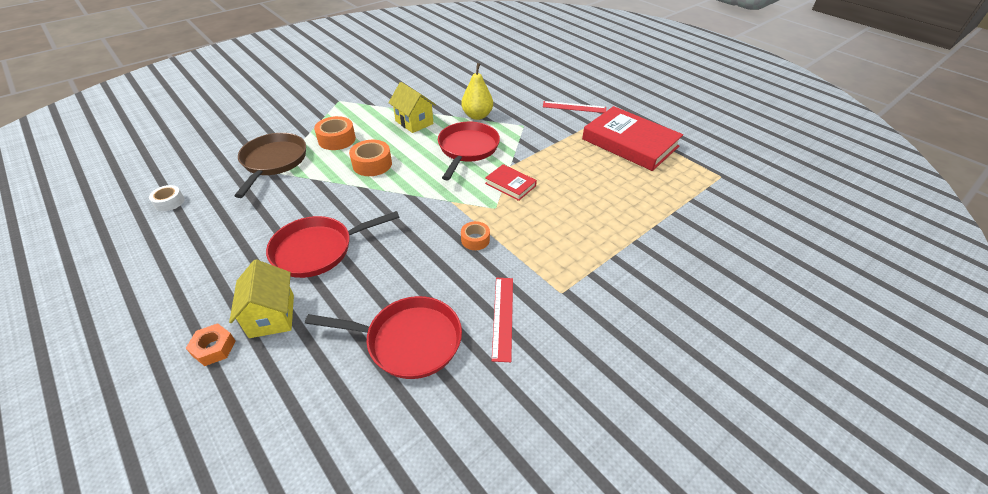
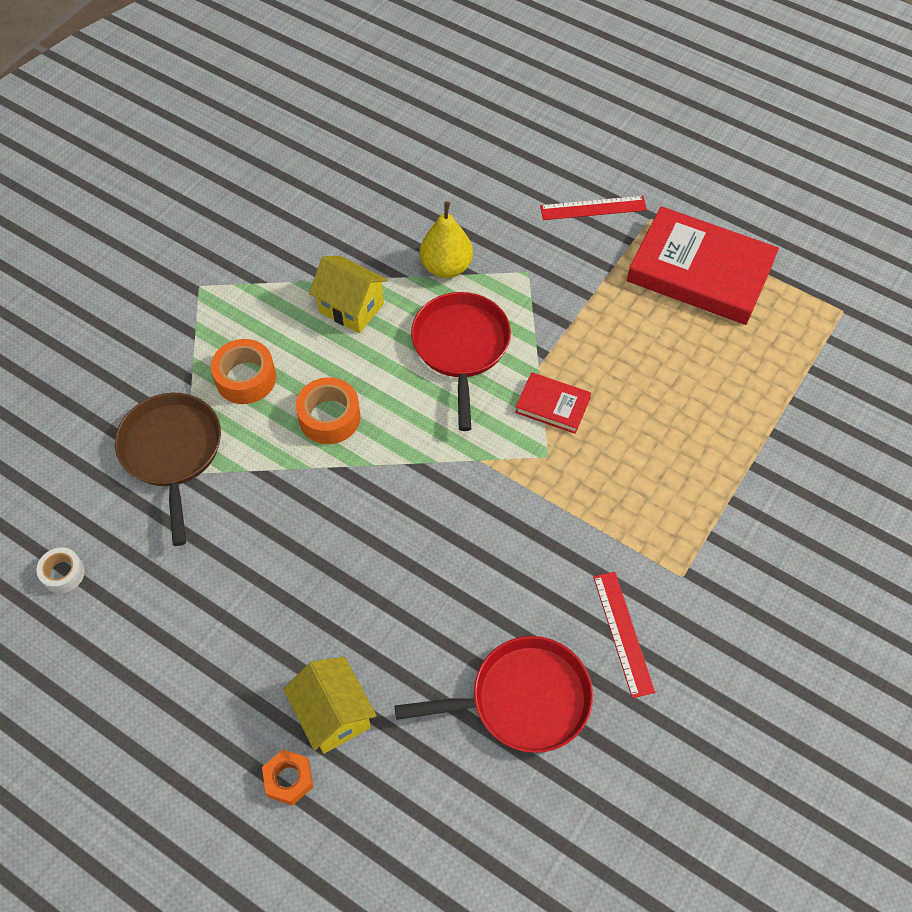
camera: 15 degrees left, 15 degrees up
(318, 250) = (336, 596): red pan -> none
(475, 240) = (542, 521): orange tape -> none

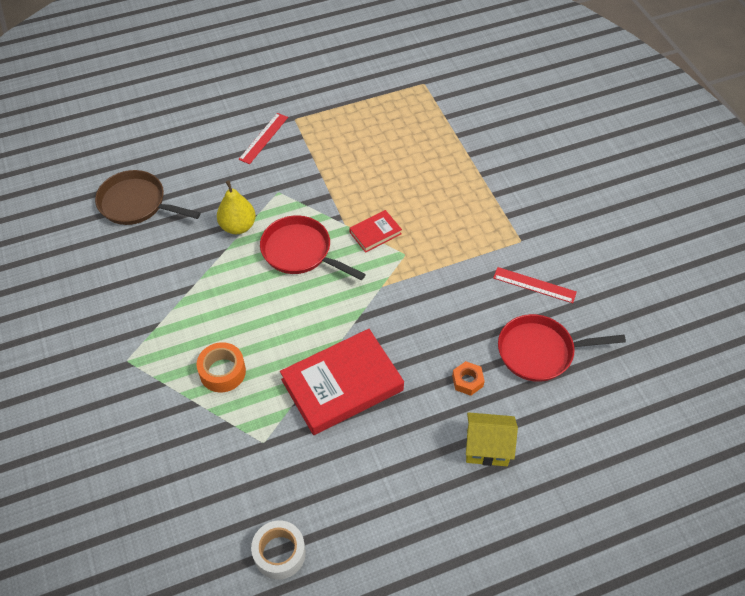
camera: 55 degrees left, 5 degrees down
(63, 573) = (279, 553): white tape -> white tape, size x1.59
(172, 453) = (242, 442): brown pan -> brown pan (136, 204)
(288, 779) = (511, 493): orange nut -> orange nut (467, 381)
(329, 417) = (290, 343): orange tape -> none
(351, 308) = (222, 288): yellow house -> none
(522, 699) = (540, 352): red pan -> red pan turned 120 degrees counterclockwise
(700, 271) = (348, 121): red book -> red book (342, 385)

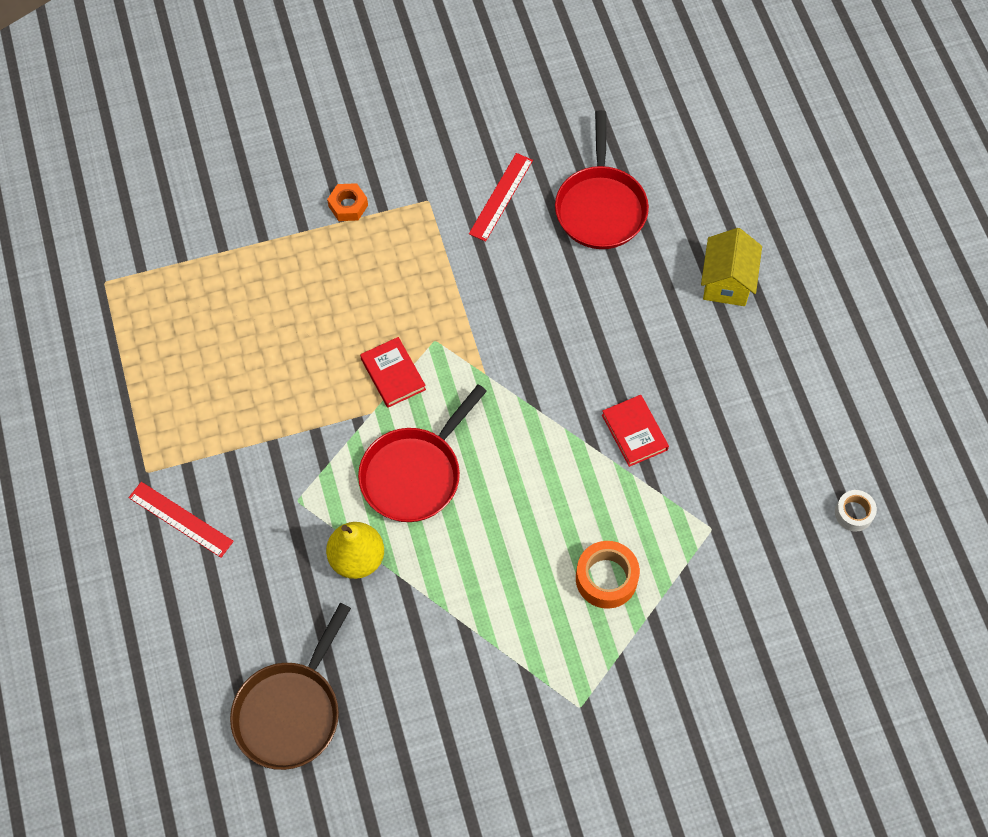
camera: 85 degrees left, 10 degrees up
(279, 553) = (853, 513): white tape -> white tape, size x0.63
(342, 385) = (634, 432): red book -> red book, size x0.48
(467, 381) = (637, 291): orange nut -> orange nut (348, 206)

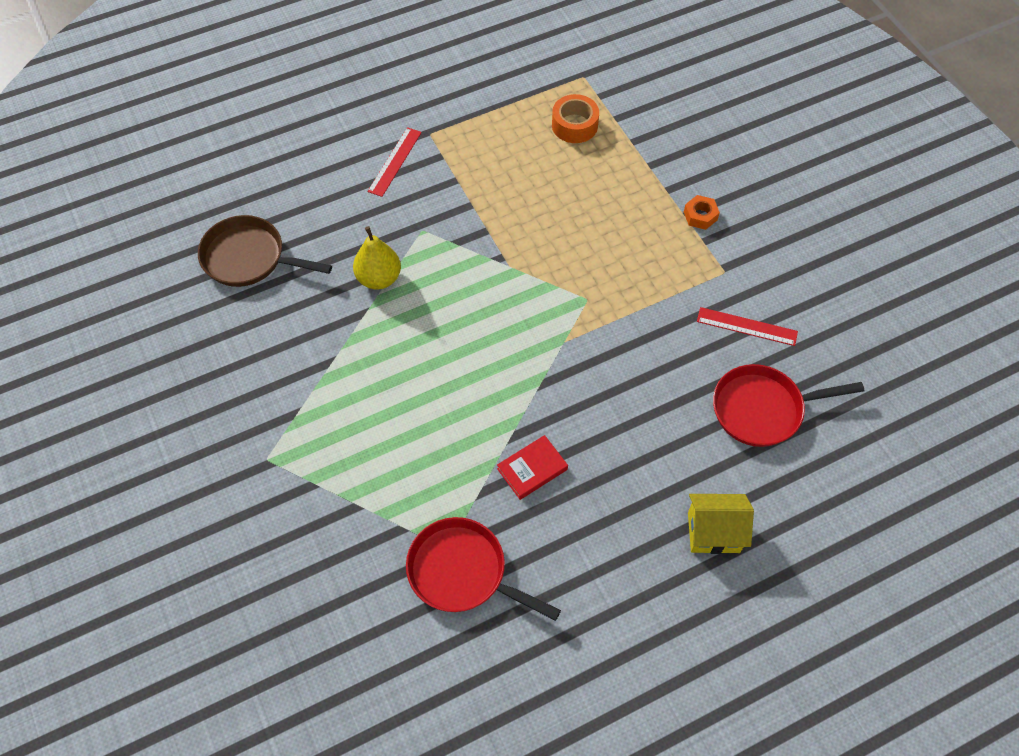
camera: 80 degrees right, 5 degrees down
(393, 374) = (548, 275): red book -> none
(415, 473) = (460, 305): red pan -> red pan (463, 572)
(606, 578) = (385, 464): orange tape -> orange tape (574, 125)
(853, 513) = (484, 681): white tape -> none

